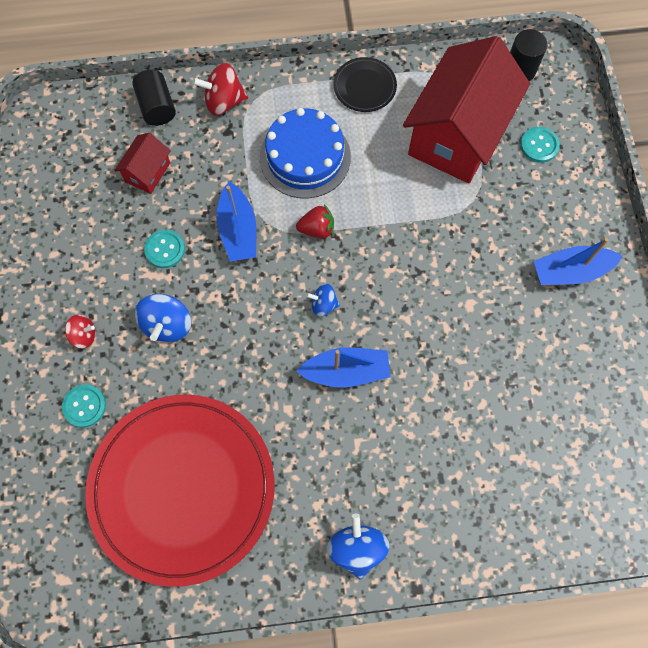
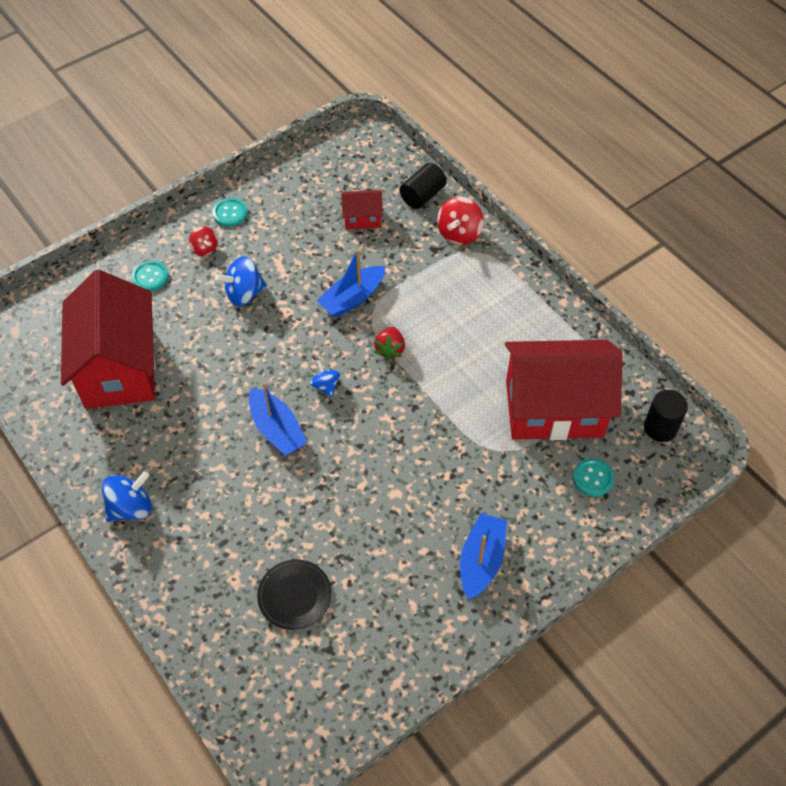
camera: 60 degrees right, 15 degrees down
(165, 249) = (305, 261): turquoise button -> turquoise button (230, 213)
(182, 488) = (119, 367): red plate -> red house
(224, 101) = (459, 233): red spinning top -> red spinning top turned 120 degrees counterclockwise
(305, 157) = (449, 310): blue cake -> none
(317, 229) = (390, 349): red strawberry -> red strawberry turned 45 degrees clockwise
(364, 86) = (548, 319): black plate -> black plate (294, 595)
(570, 271) = (481, 560): blue boat -> blue boat turned 60 degrees clockwise

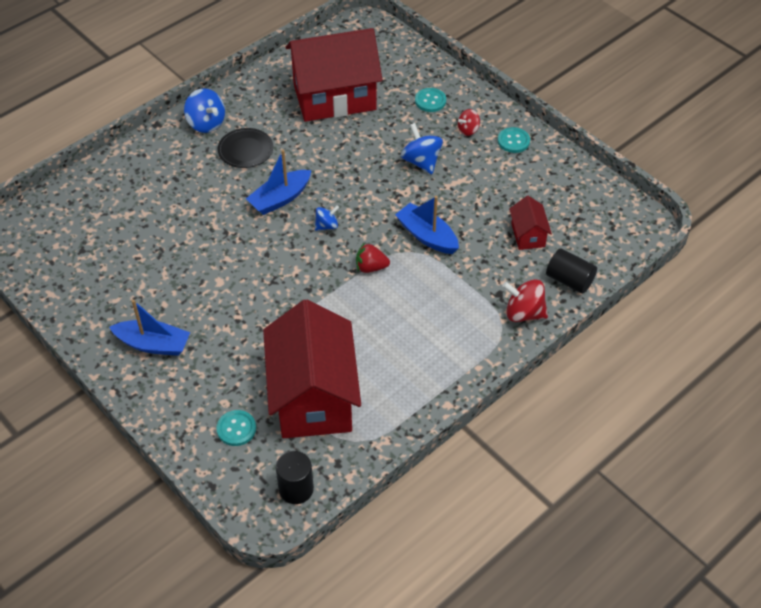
camera: 85 degrees right, 5 degrees down
(294, 595) = (128, 225): black plate -> black plate (245, 150)

